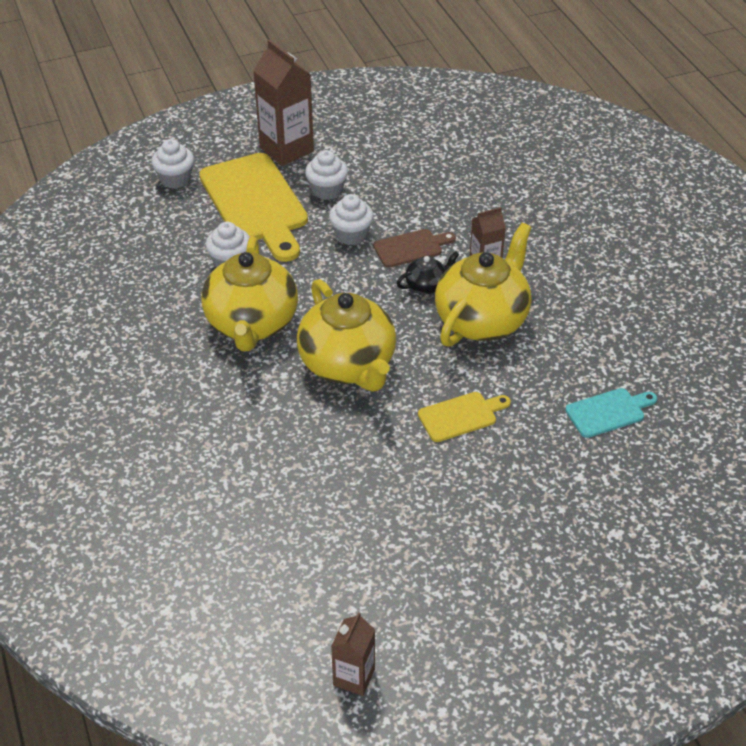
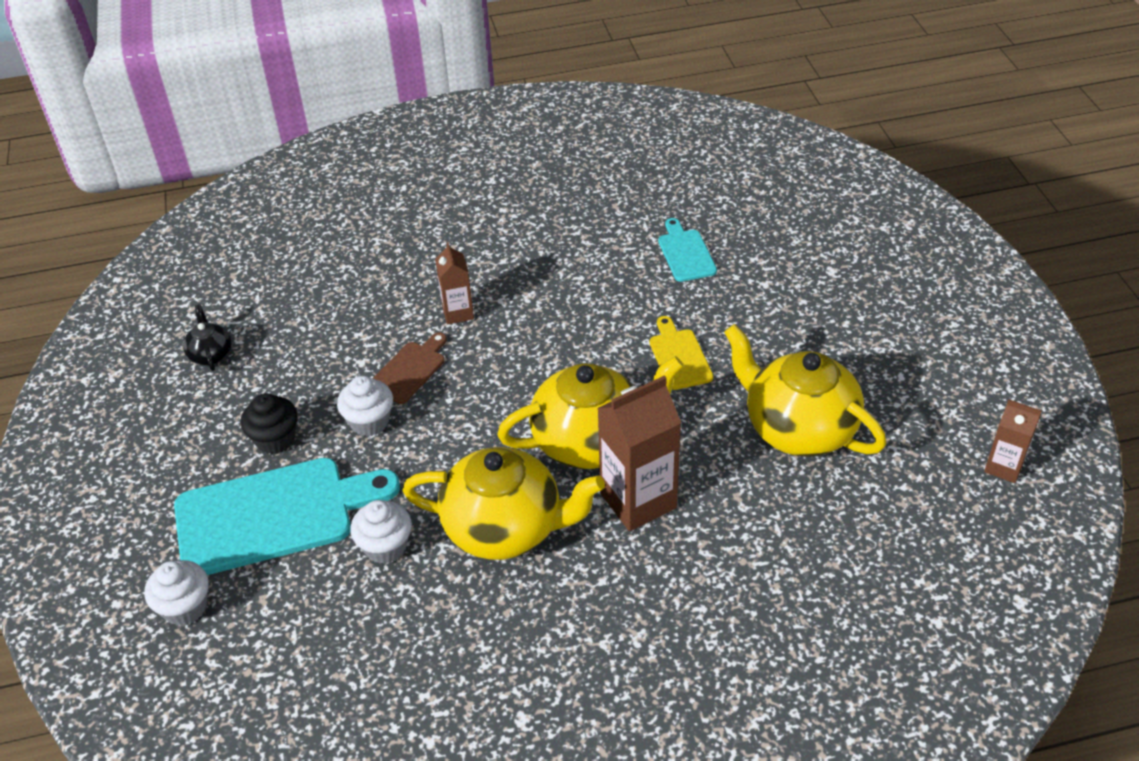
camera: 80 degrees left, 0 degrees up
(256, 203) = (274, 515): yellow cutting board -> turquoise cutting board
(286, 149) = (172, 476): brown carton -> brown carton (638, 500)
(327, 190) = (275, 439): white cupcake -> black cupcake
(411, 248) = (409, 370): brown cutting board -> brown cutting board turned 45 degrees clockwise
(426, 285) = (477, 363): black teapot -> black teapot (211, 354)
(482, 319) = (541, 324): yellow teapot -> yellow teapot (797, 428)

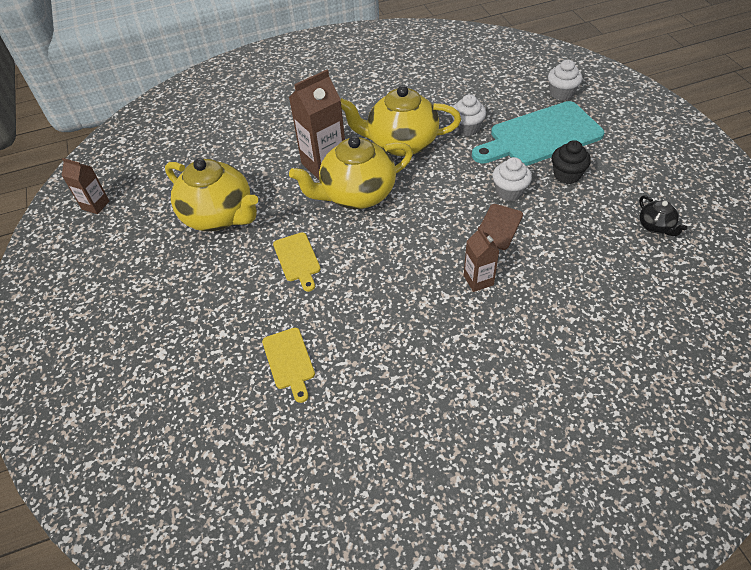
camera: 175 degrees right, 5 degrees up
(685, 253) = (289, 361): turquoise cutting board -> yellow cutting board

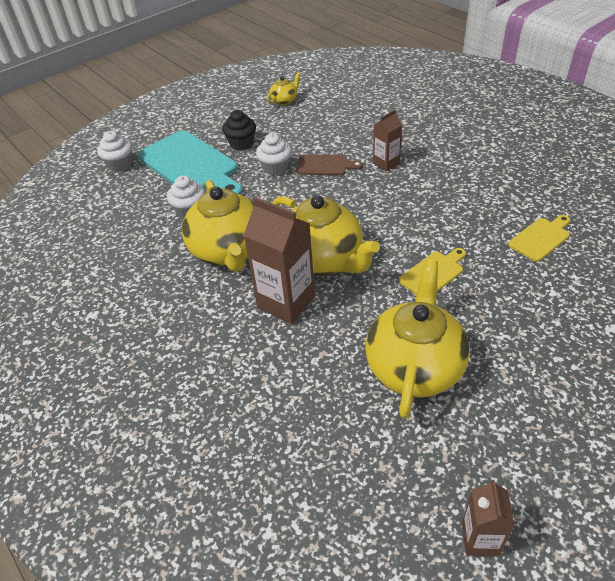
camera: 110 degrees left, 5 degrees down
(656, 227) = (284, 100): black teapot -> yellow teapot

